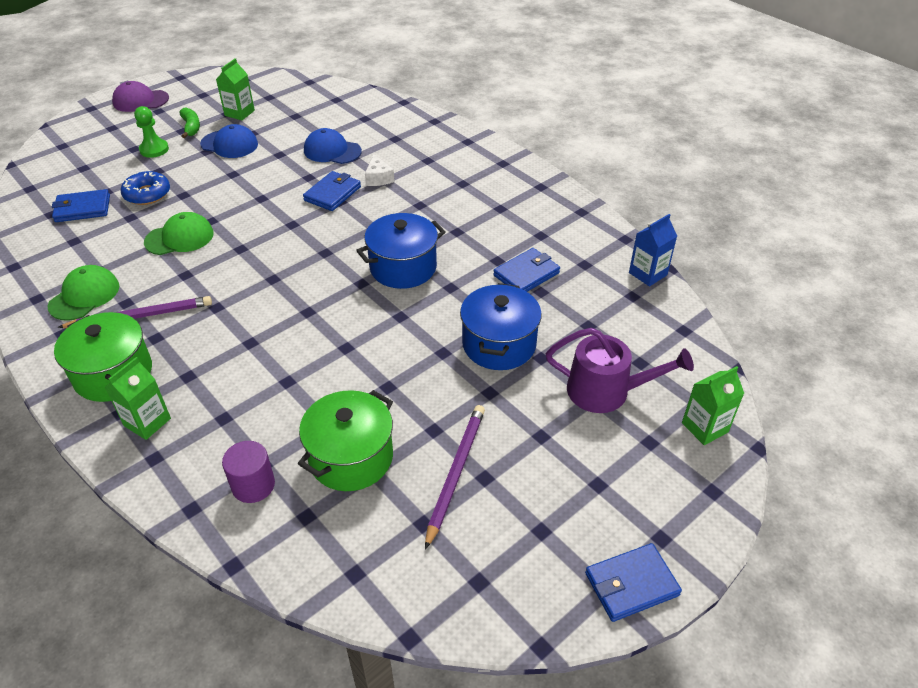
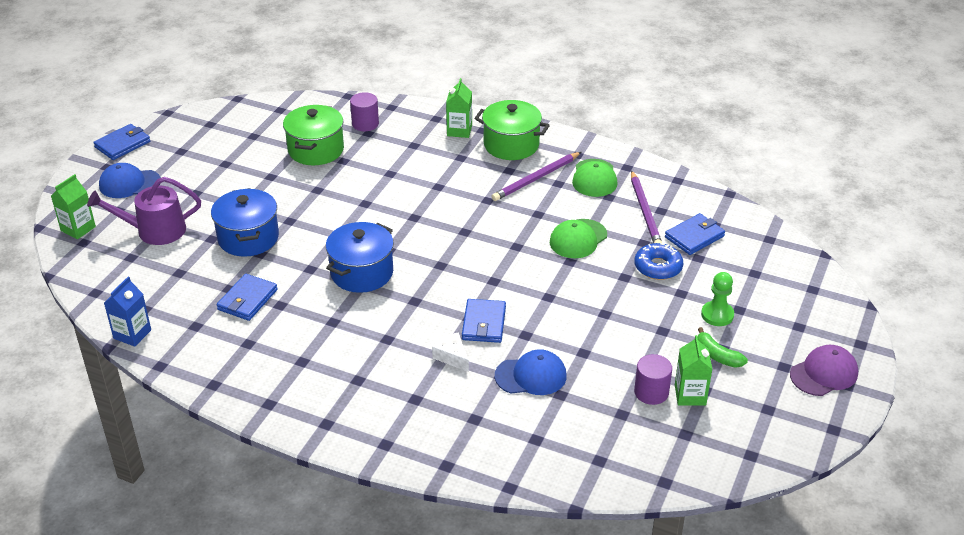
camera: 155 degrees right, 5 degrees down
(229, 144) = (649, 347): blue cap -> blue cap (129, 184)
(262, 121) = (651, 392): none -> purple cylinder
(455, 473) = (245, 160): purple pencil -> purple pencil (645, 212)

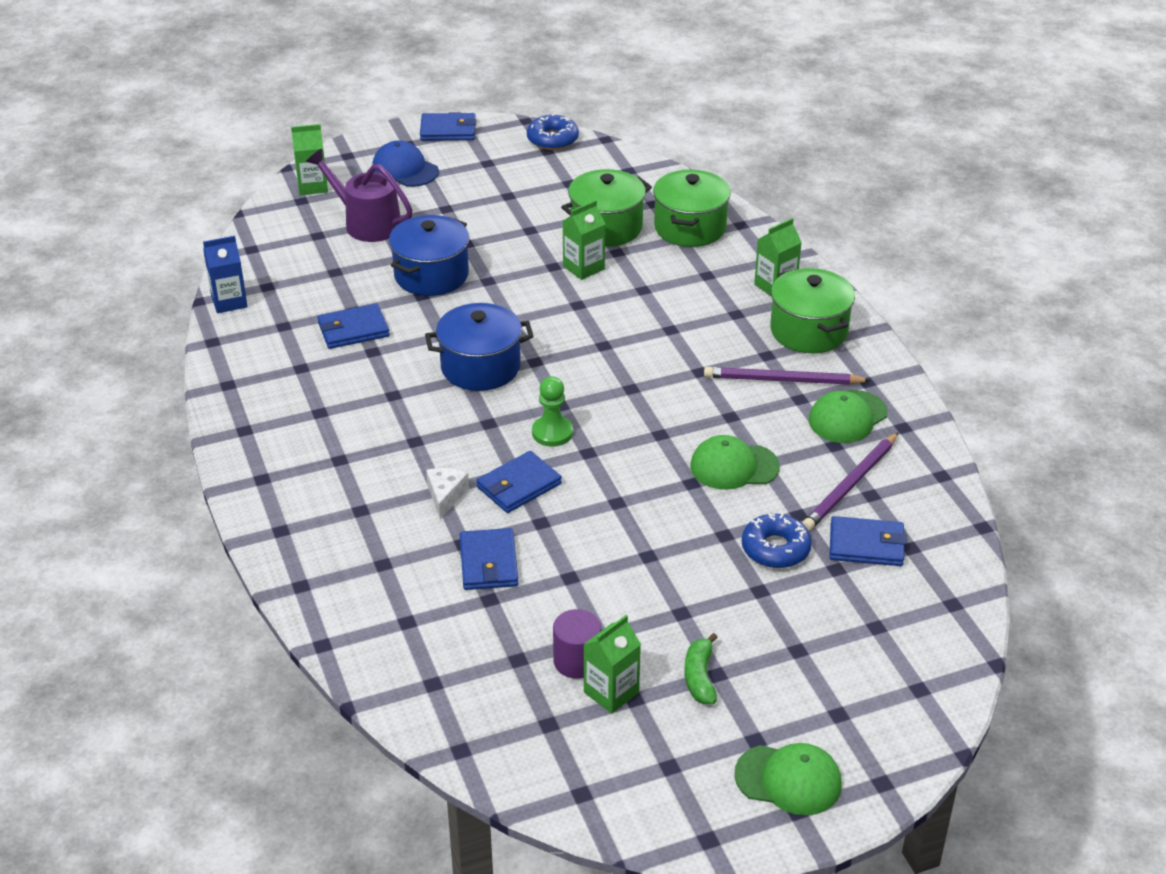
camera: 45 degrees right, 0 degrees up
(203, 115) = (552, 139): none -> blue donut
(337, 180) = (583, 268): none -> green carton
(365, 124) = (690, 228): purple cylinder -> green pot
(531, 376) = (488, 563): blue cap -> blue wallet
(717, 315) = (764, 638): green pawn -> green pawn (552, 433)
(824, 373) = (788, 780): purple cap -> green cap

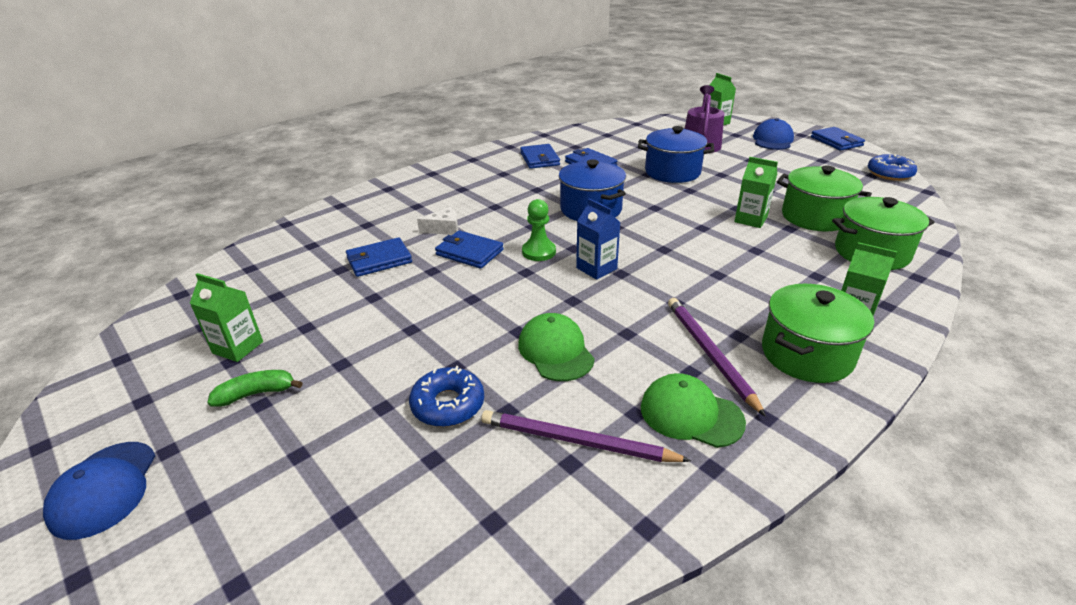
camera: 70 degrees right, 5 degrees down
(229, 302) = (583, 130): blue carton -> blue carton (596, 268)
(577, 661) = (275, 322): purple cylinder -> none
(788, 780) = (104, 489): green cap -> blue cap
(866, 545) = (481, 477): blue wallet -> blue wallet (539, 159)

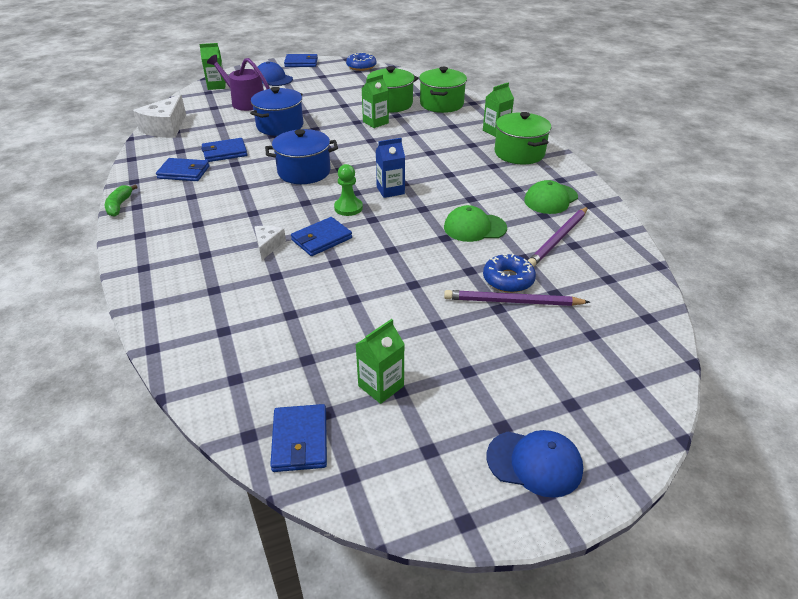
camera: 70 degrees left, 5 degrees up
(256, 394) = (454, 374): green banana -> green banana (119, 206)
(379, 260) = (293, 289): blue wallet -> blue wallet (300, 440)
(608, 129) = (166, 128): none -> white cheese
(709, 353) = (504, 179): purple pencil -> purple pencil (512, 302)

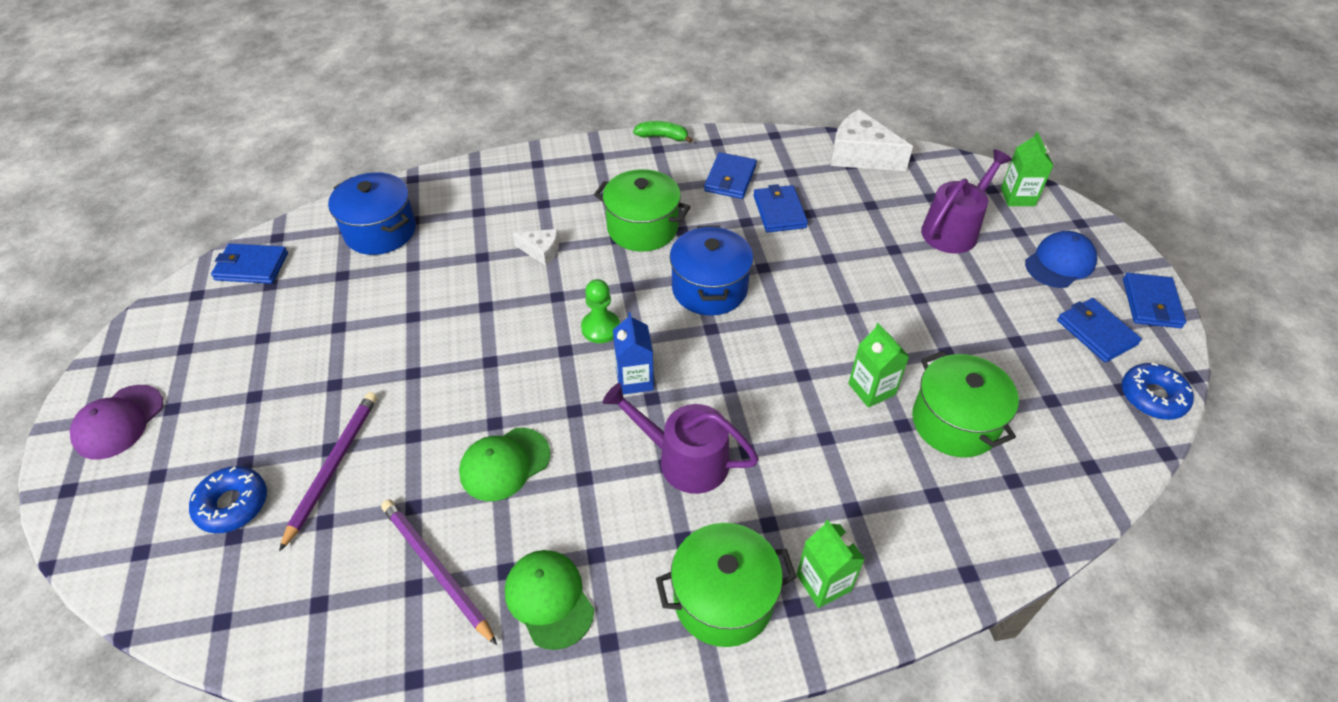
camera: 100 degrees right, 10 degrees up
(280, 126) = (862, 267): blue pot -> blue pot (380, 231)
(321, 239) = (537, 297): blue wallet -> blue wallet (1096, 332)
(381, 386) = (277, 324): green carton -> none
(441, 104) = (958, 510): green pot -> green pot (642, 228)
(443, 169) = (685, 459): none -> purple watering can
(474, 227) = (505, 464): green cap -> green cap turned 135 degrees counterclockwise
(508, 279) = (375, 474): blue donut -> blue donut (232, 504)
(534, 463) = (119, 422): blue cap -> purple cap

